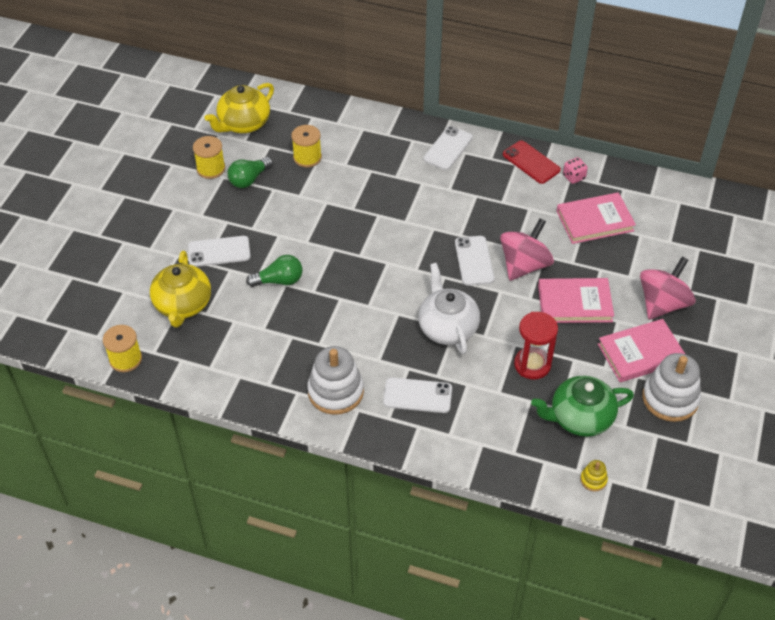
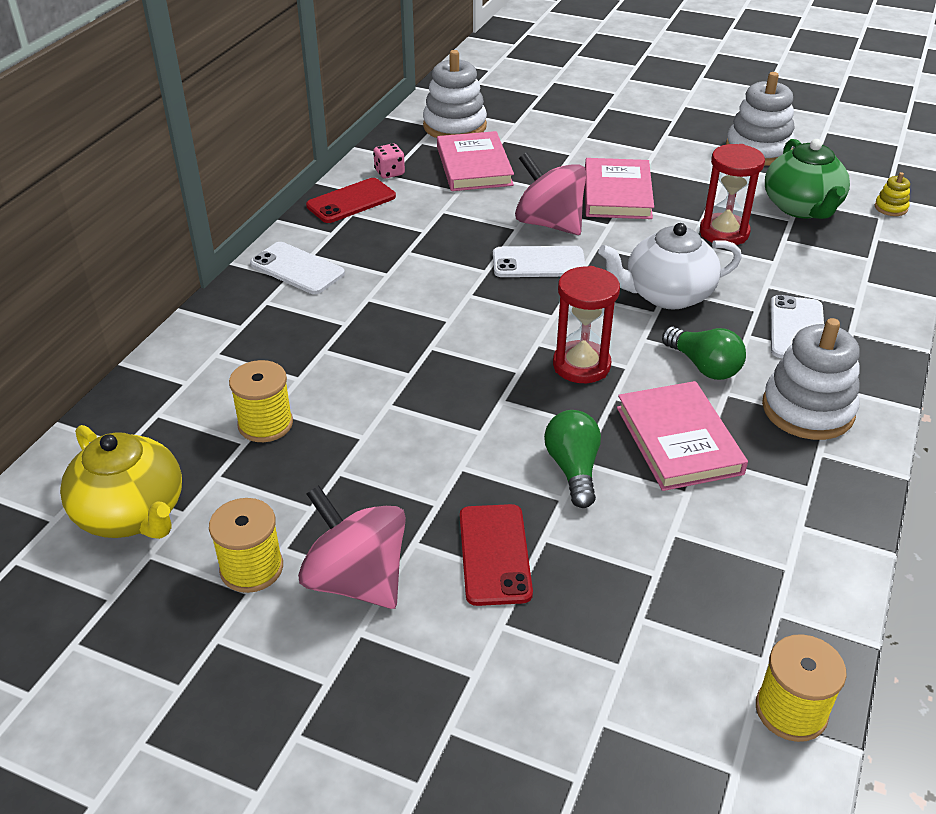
camera: 85 degrees left, 10 degrees down
(183, 305) = (636, 612): yellow teapot -> none
(219, 252) = (495, 554): white phone -> red phone
(249, 179) = (301, 507): green light bulb -> green light bulb (704, 366)
(368, 283) = (581, 365): none -> red hourglass
(640, 353) = (694, 160): pink book -> pink book (678, 440)
(654, 206) = (454, 126): none -> white stacking toy
(662, 303) = (616, 138): pink spinning top -> pink spinning top (356, 580)

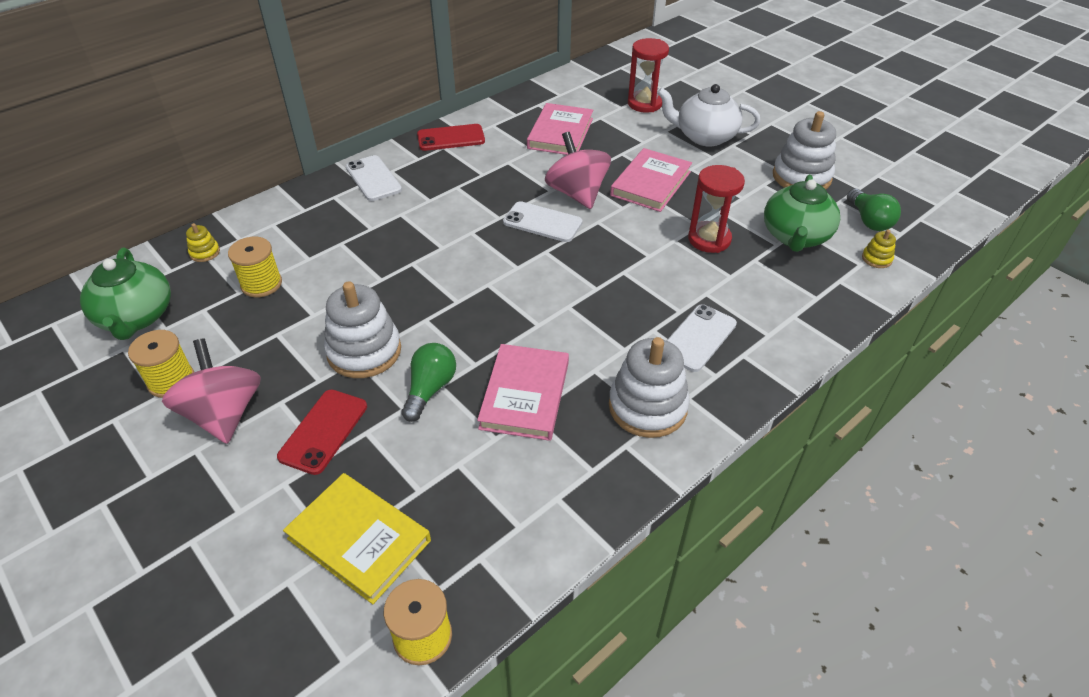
camera: 25 degrees right, 5 degrees up
(132, 513) = (136, 317): yellow teapot -> green teapot
(154, 411) = (205, 252): none -> yellow stacking toy
(389, 173) = (495, 123): pink dice -> none
(454, 126) = (573, 98): white stacking toy -> white stacking toy (364, 351)
(581, 365) = (504, 312): red hourglass -> red hourglass (644, 104)
(638, 647) = (359, 539): none -> yellow book
(667, 295) = (618, 277): white teapot -> white teapot (704, 136)
(704, 366) = (596, 343): green light bulb -> green light bulb (869, 220)

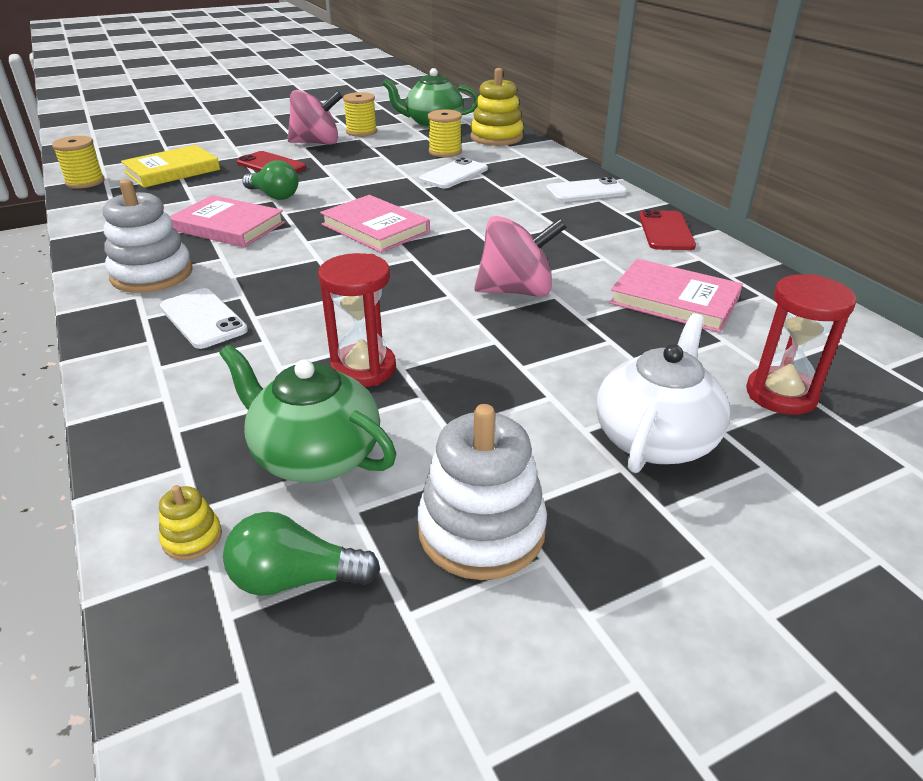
camera: 105 degrees right, 10 degrees down
(205, 252) = (496, 137): yellow stacking toy -> yellow stacking toy, size x2.22
(364, 351) = (337, 178): white stacking toy -> none
(542, 222) = (466, 262): white phone -> white phone (453, 174)
(651, 183) = (520, 349): pink book -> pink book (375, 228)

